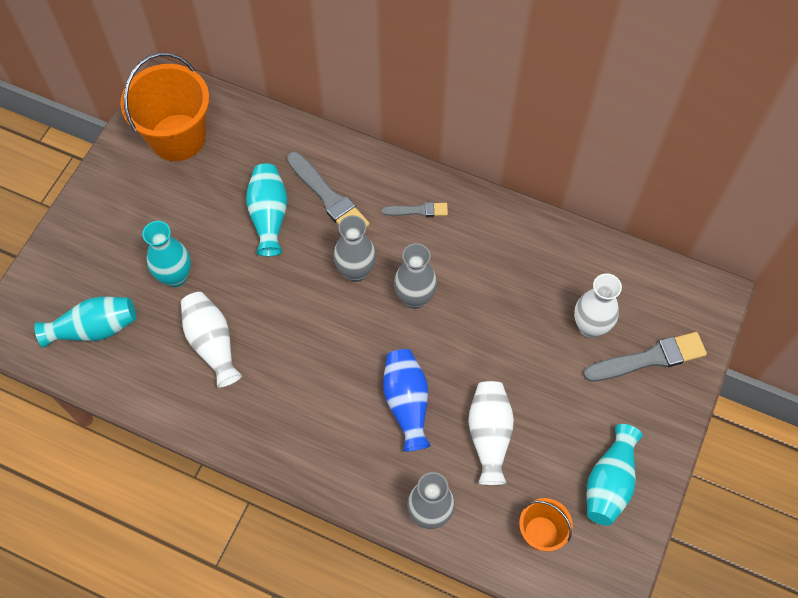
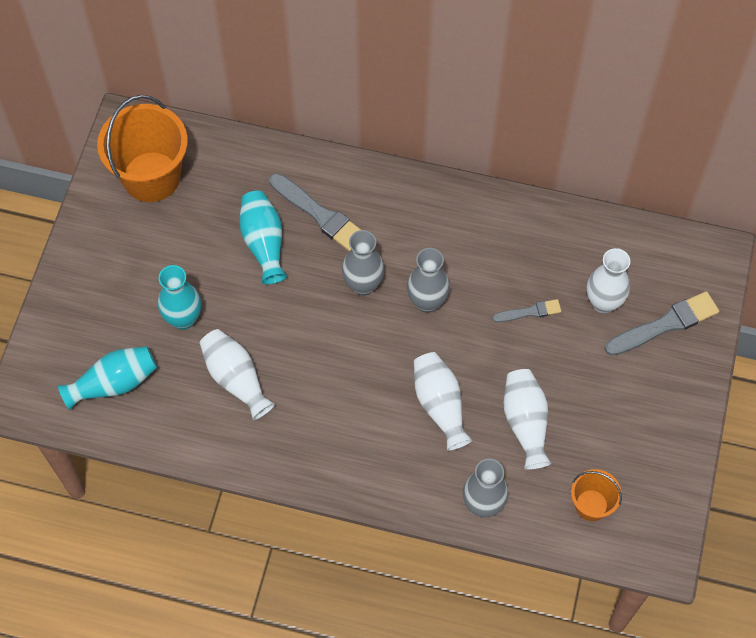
camera: 10 degrees left, 0 degrees up
(406, 403) = (440, 405): blue vase -> white vase
(418, 210) = (412, 214): grey brush -> grey brush (529, 312)
(609, 483) = (647, 448): turquoise vase -> none

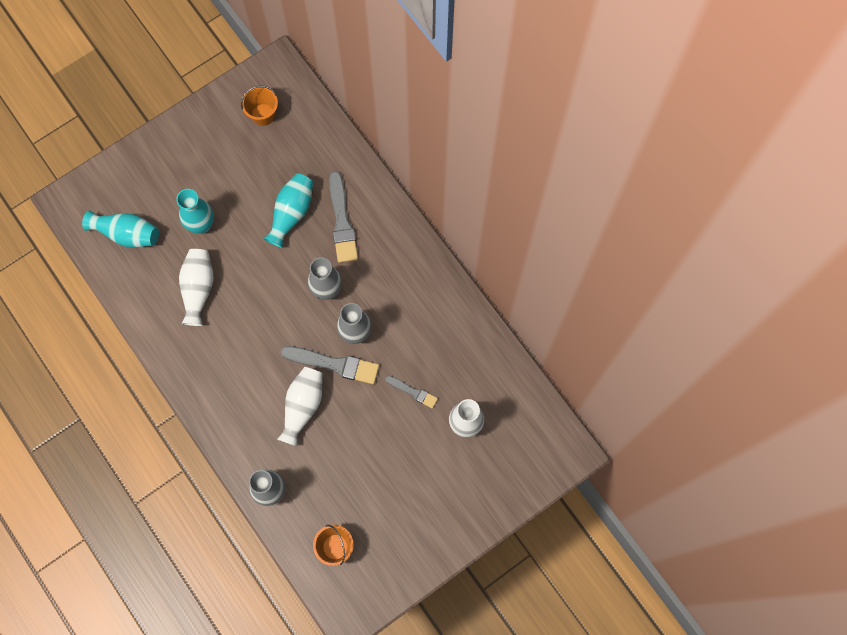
camera: 40 degrees right, 10 degrees up
(151, 177) = (263, 114): orange bucket -> orange bucket, size x0.52
(525, 423) = (344, 461): white vase -> none
(665, 324) = (491, 471): grey brush -> grey brush (334, 364)

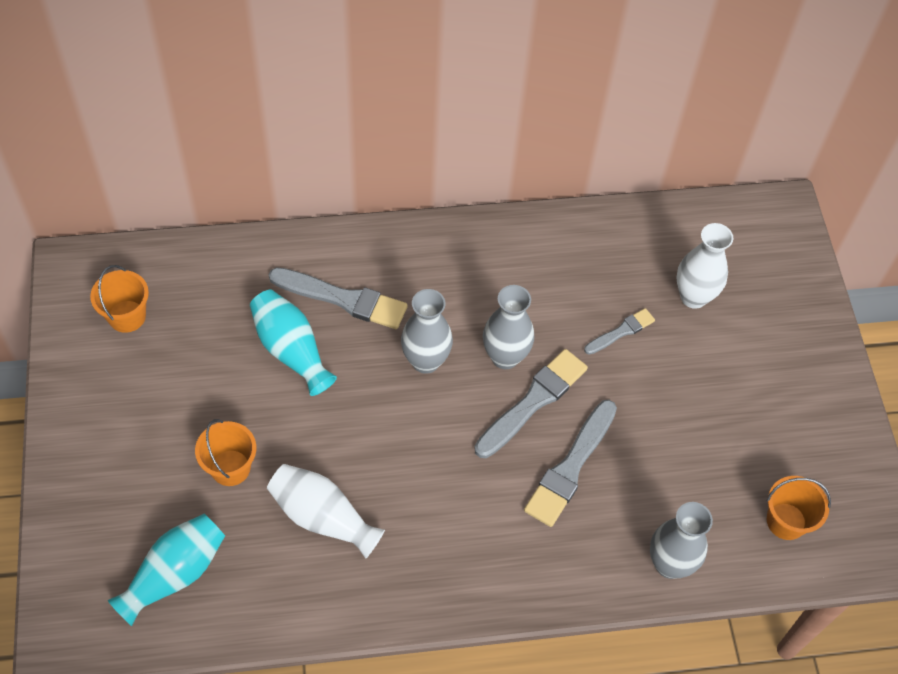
camera: 65 degrees left, 15 degrees down
(201, 225) = (230, 468): turquoise vase -> orange bucket
(303, 406) = (570, 467): white vase -> grey brush

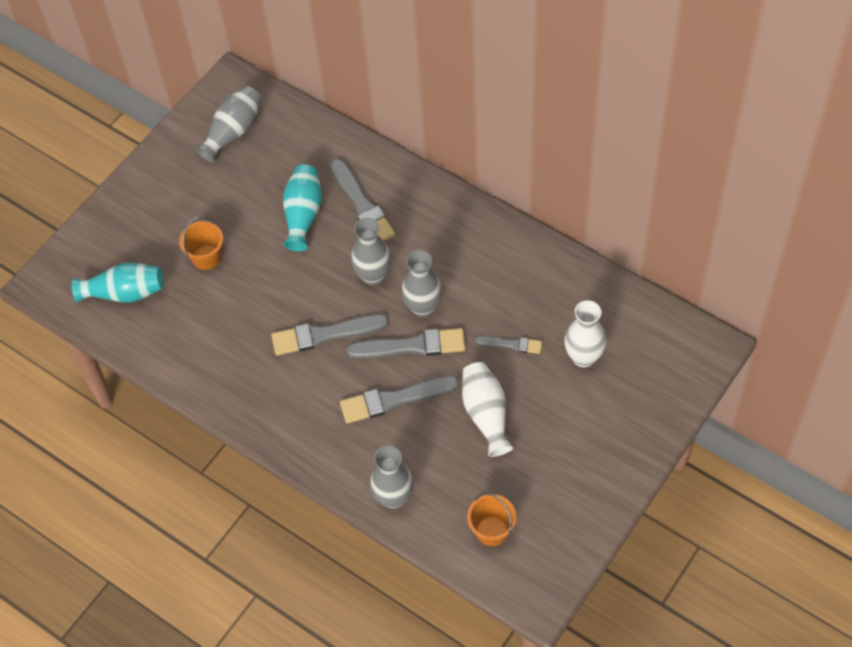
camera: 50 degrees right, 0 degrees up
(127, 316) = (233, 132): orange bucket -> grey vase
(322, 517) = (228, 321): white vase -> white vase (486, 414)
(437, 455) = (324, 335): none -> grey brush

